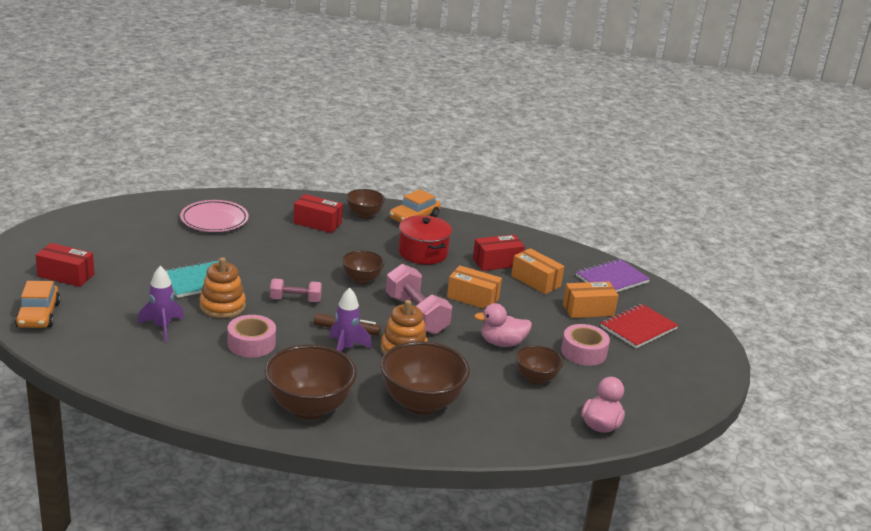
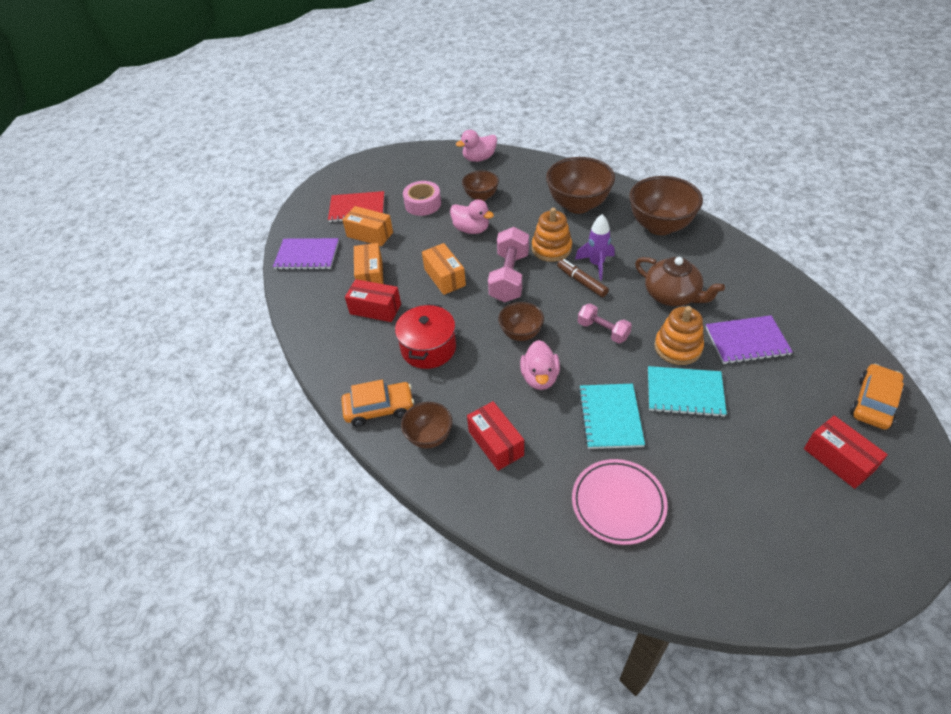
camera: 135 degrees left, 20 degrees up
(162, 327) = (747, 341): purple rocket -> purple notebook
(249, 254) = (610, 417): none -> turquoise notebook
(251, 343) = (672, 295): pink tape -> brown teapot
(320, 260) = (540, 378): none -> pink duck

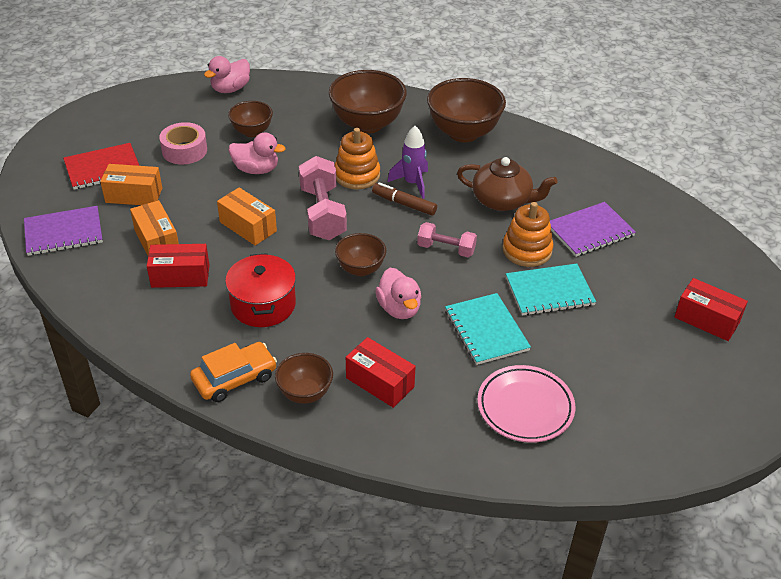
camera: 25 degrees left, 5 degrees down
(873, 402) = (720, 263): orange car -> none

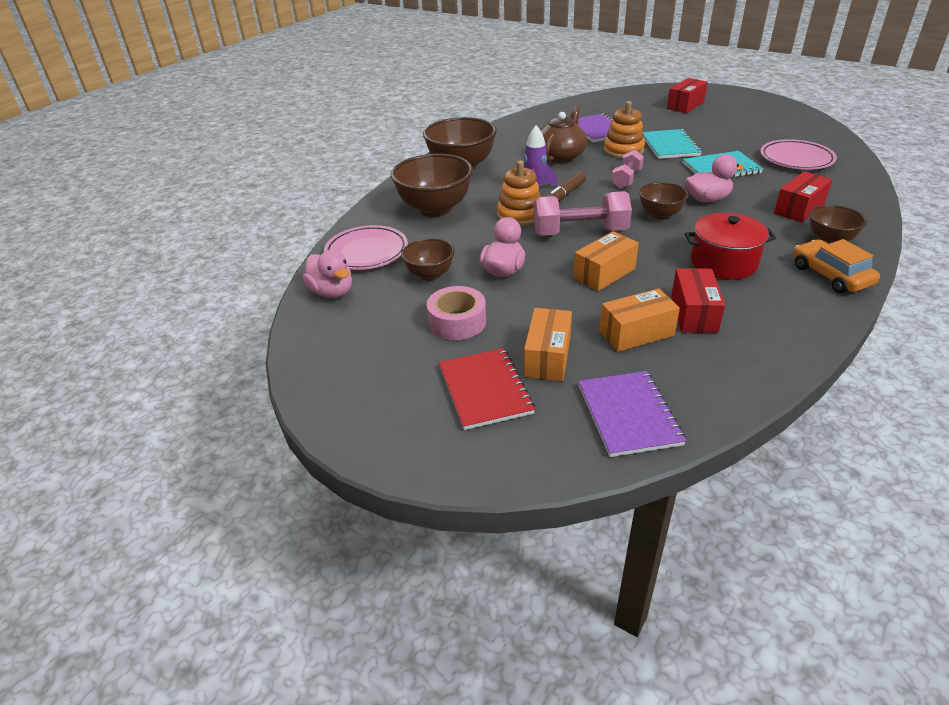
camera: 80 degrees left, 5 degrees down
(289, 97) = (367, 252): none -> pink plate

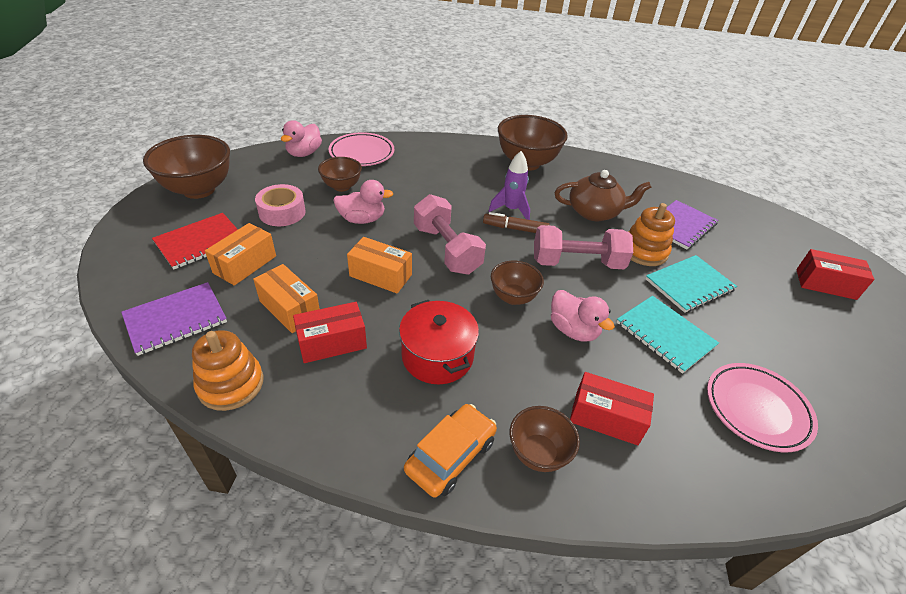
camera: 60 degrees right, 5 degrees up
(435, 209) = (443, 167): brown bowl -> brown bowl (199, 190)
(520, 215) = (458, 210): orange stacking toy -> orange stacking toy (231, 384)
(547, 357) = (245, 264): orange box -> orange box turned 45 degrees counterclockwise
(626, 179) = (577, 263): pink dumbbell -> pink dumbbell, size x1.66

